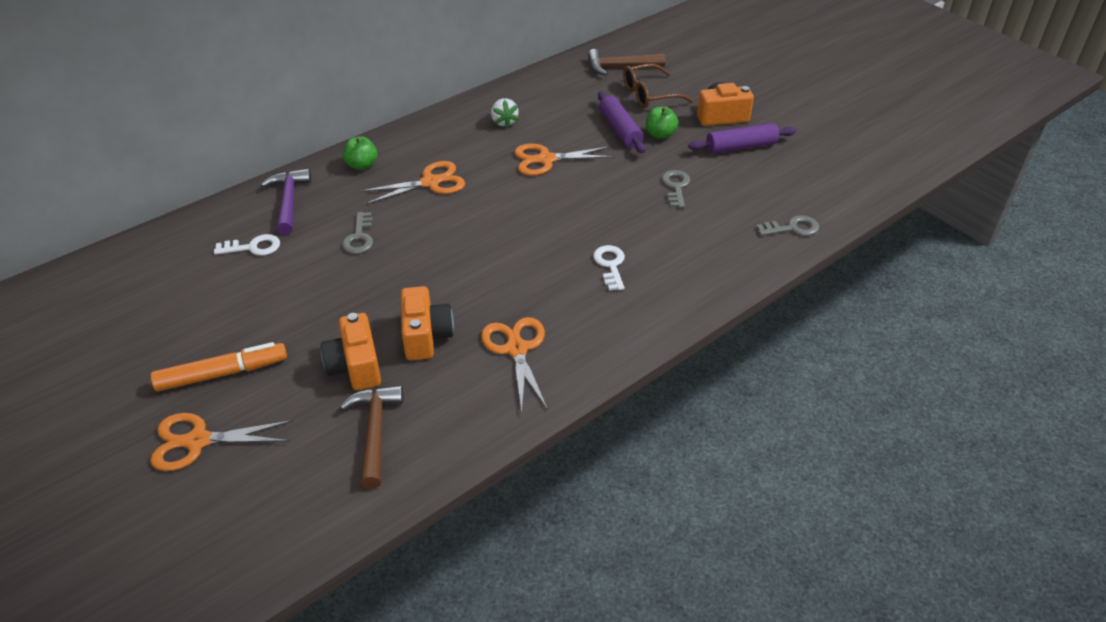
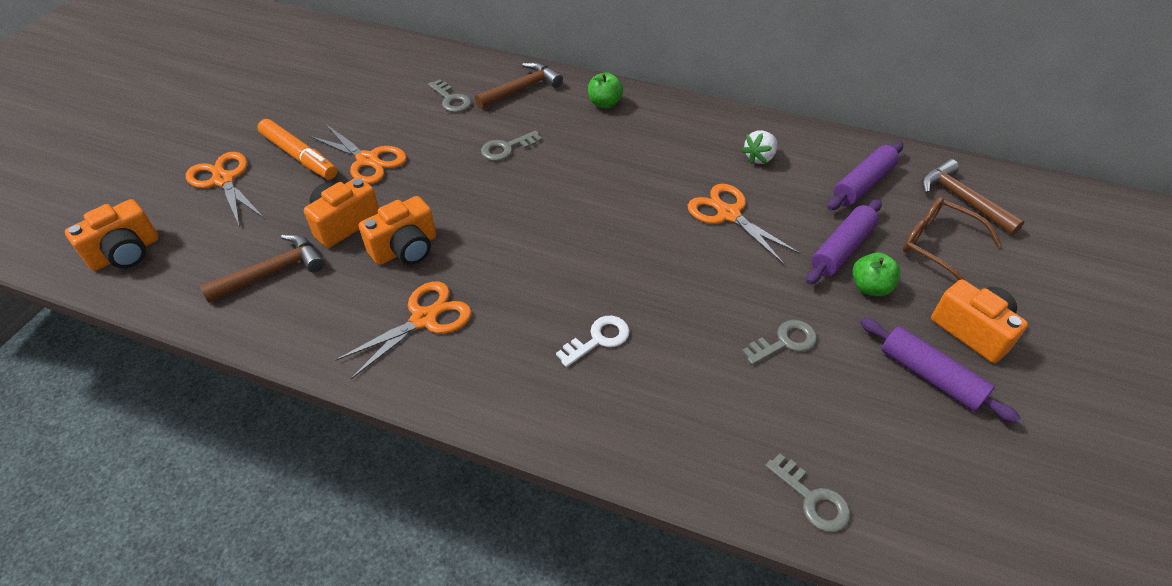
camera: 60 degrees right, 5 degrees up
(237, 546) = (125, 253): none -> orange camera
(253, 247) = (451, 100): white key -> grey key
(289, 201) = (522, 89): purple hammer -> brown hammer
(430, 182) = (618, 154): orange scissors -> orange scissors (368, 160)
(571, 94) = (863, 184): none -> purple rolling pin

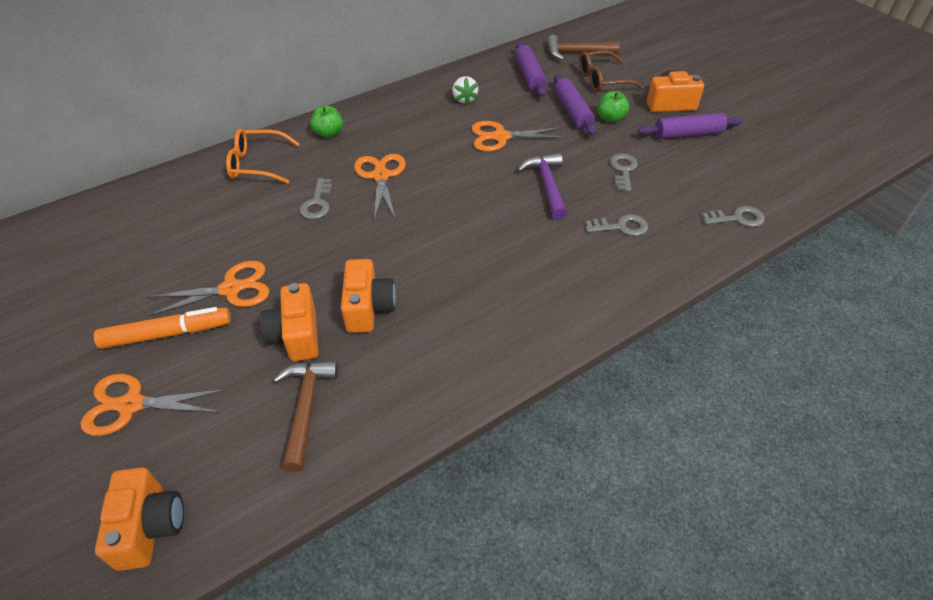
camera: 55 degrees left, 0 degrees up
(424, 319) = (456, 327): orange scissors -> orange scissors (381, 176)
(451, 100) = (217, 207): grey key -> grey key (621, 227)
(522, 89) = (257, 164): brown hammer -> orange glasses
(598, 339) = (555, 245): white key -> none
(688, 288) = (547, 185): none -> purple hammer

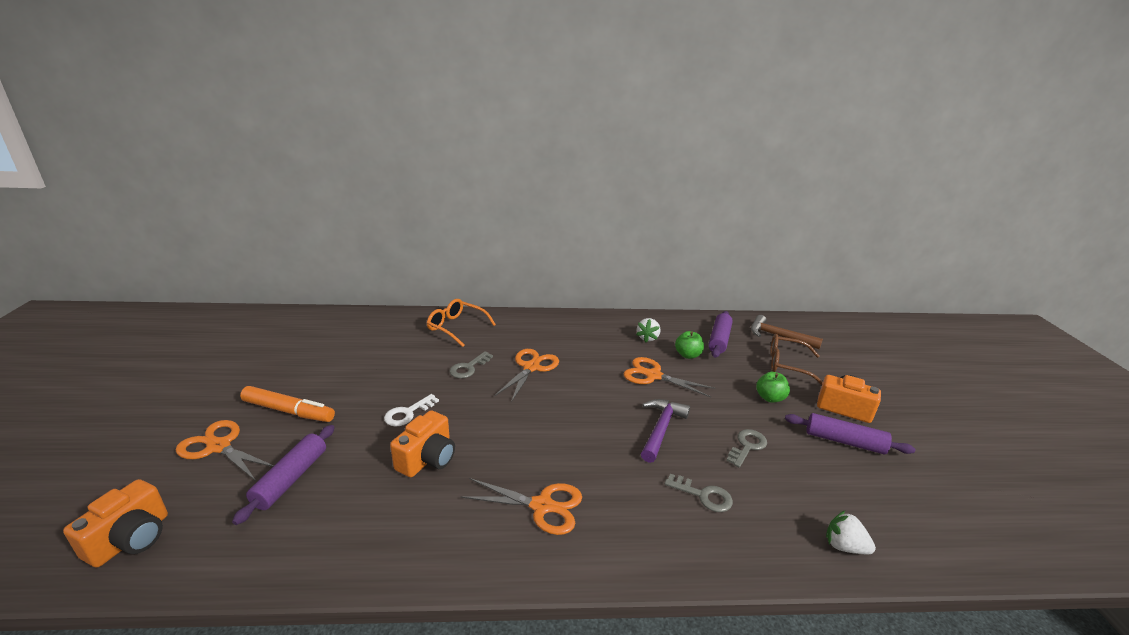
camera: 30 degrees right, 20 degrees down
(231, 289) = (356, 400): orange scissors -> orange scissors (542, 506)
(296, 335) = (360, 453): orange camera -> none
(302, 276) = (407, 413): none -> white key
(306, 408) = (309, 512): brown hammer -> none
(329, 133) = (523, 325): green apple -> green apple (687, 355)
(572, 112) = (736, 380): purple rolling pin -> purple rolling pin (291, 479)
(737, 218) = (844, 546): grey key -> white strawberry

